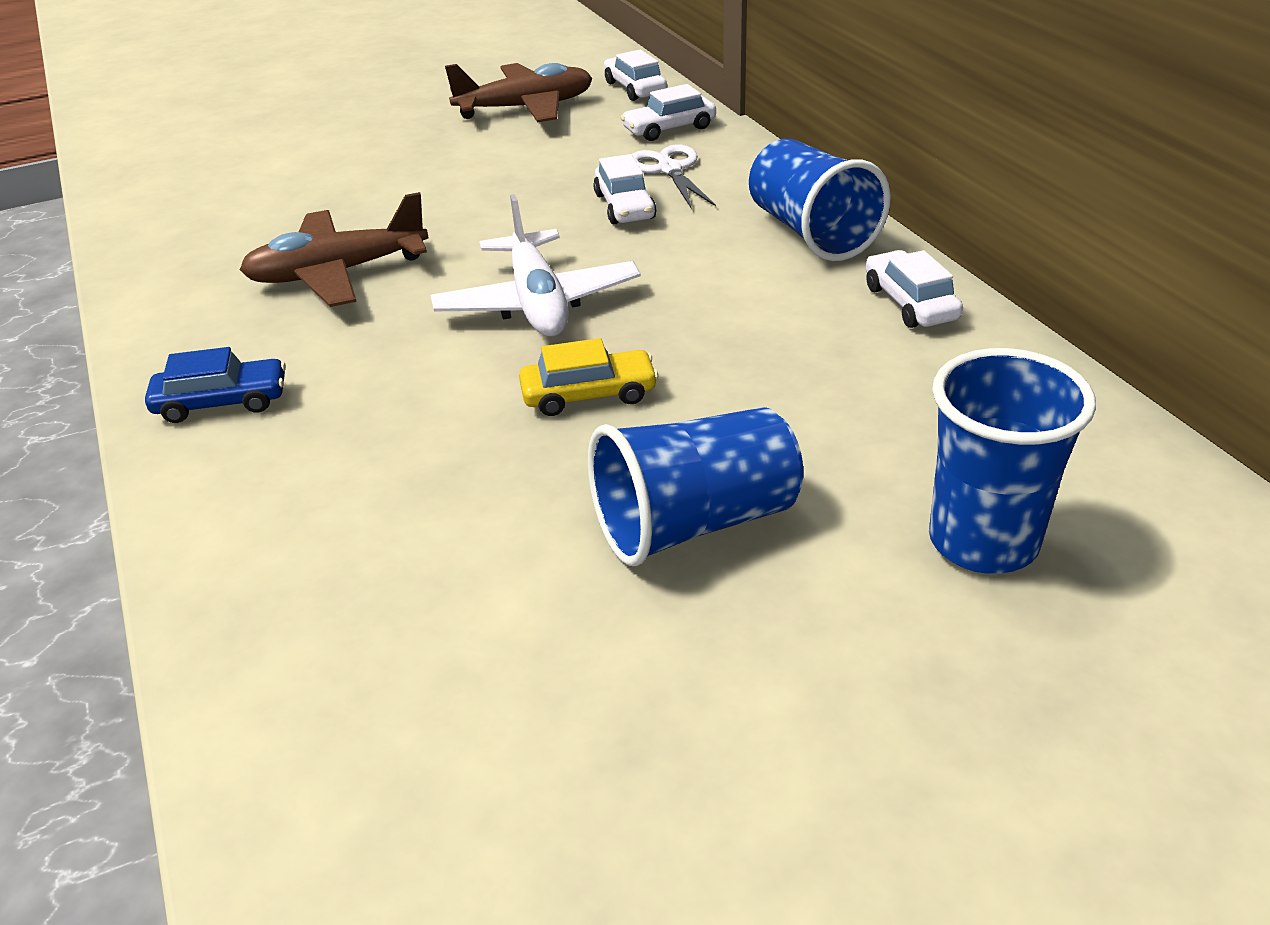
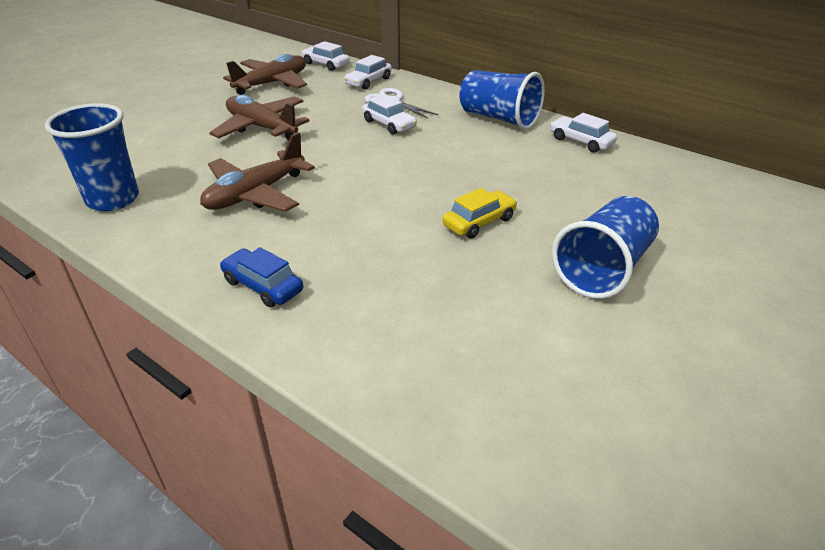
camera: 30 degrees left, 0 degrees up
(222, 402) = (263, 286): blue car -> blue car turned 105 degrees counterclockwise
(443, 175) = (261, 127): none -> brown plane
(537, 303) = (397, 183): white plane -> none
(983, 541) = (730, 238): blue cup -> blue cup (113, 199)

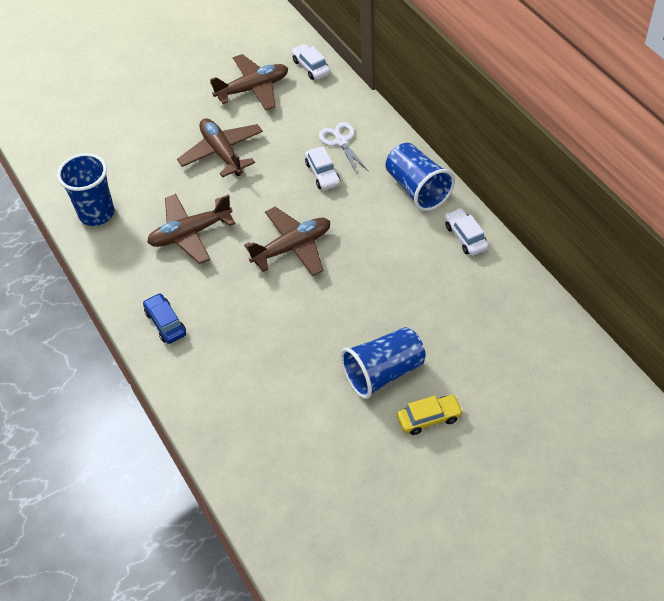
camera: 25 degrees right, 15 degrees up
(368, 81) = (335, 105): white car -> none
(395, 182) = (292, 247): none -> brown plane
(479, 222) = (328, 306): yellow car -> yellow car (429, 418)

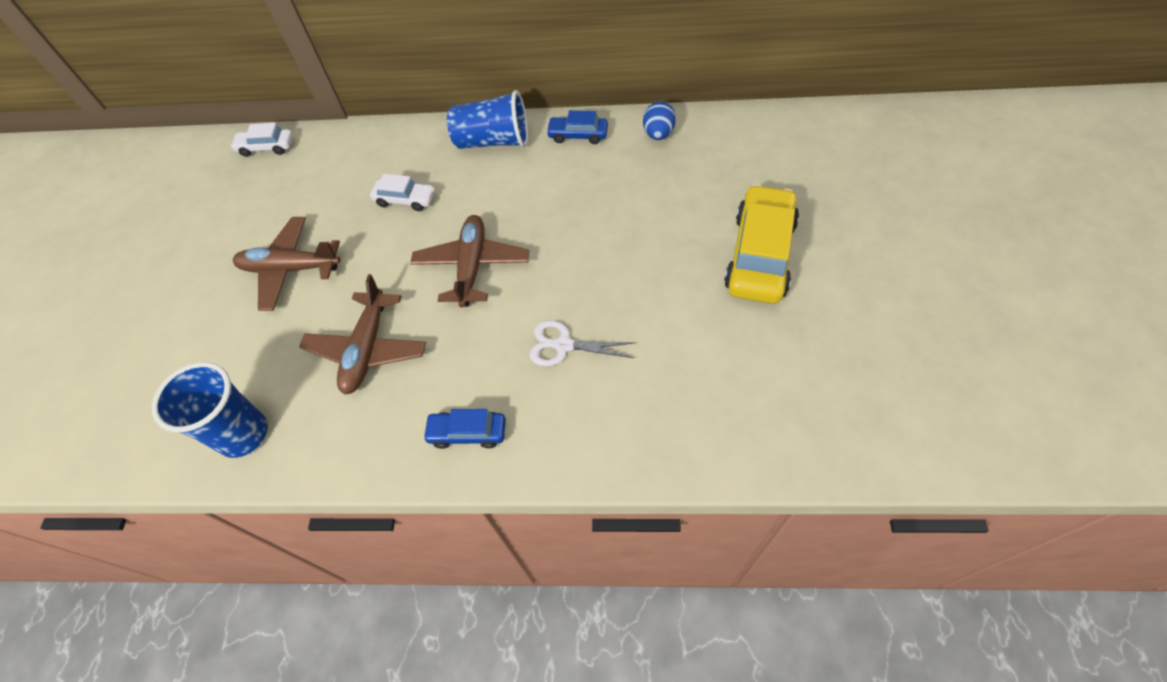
camera: 55 degrees left, 5 degrees up
(253, 89) = (238, 204): brown plane -> none
(341, 141) = (381, 168): white scissors -> white scissors (563, 345)
(383, 373) = (683, 265): blue cup -> none
(429, 418) = (760, 255): yellow car -> yellow car, size x1.93
(466, 237) = (578, 135): white car -> blue car
(509, 289) = (658, 134): none -> blue egg

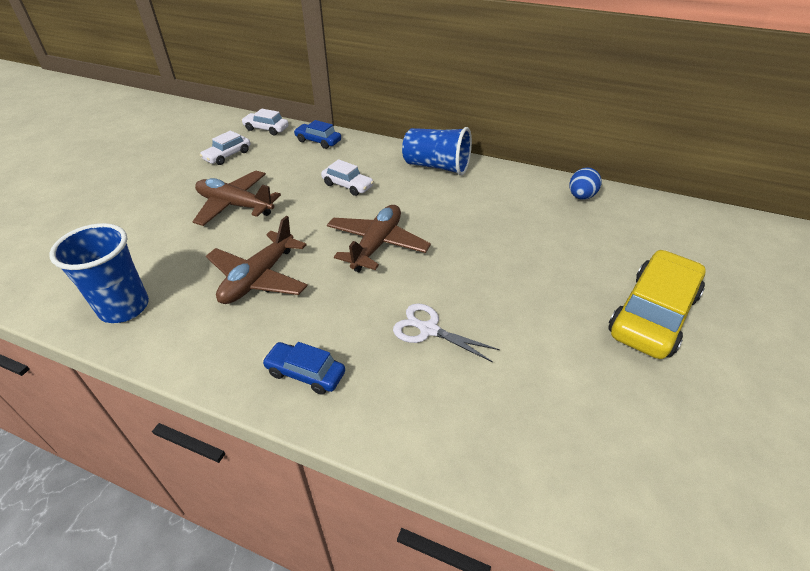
camera: 15 degrees right, 15 degrees down
(240, 202) = (227, 155): none -> white car
(578, 135) = (509, 180): blue car -> blue car (318, 141)

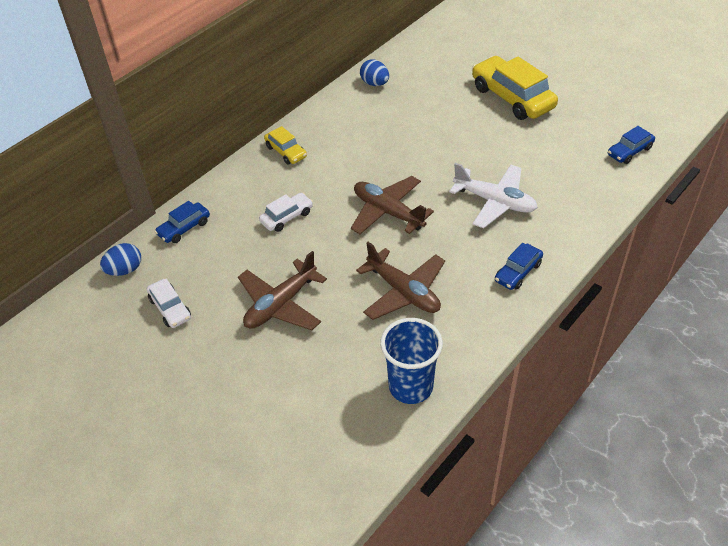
camera: 70 degrees left, 5 degrees up
(266, 129) = (125, 270): white car -> blue egg
(429, 330) = (495, 202): white scissors -> white plane
(436, 167) = (286, 152): blue cup -> yellow car
(634, 490) = (629, 151): none -> blue car

